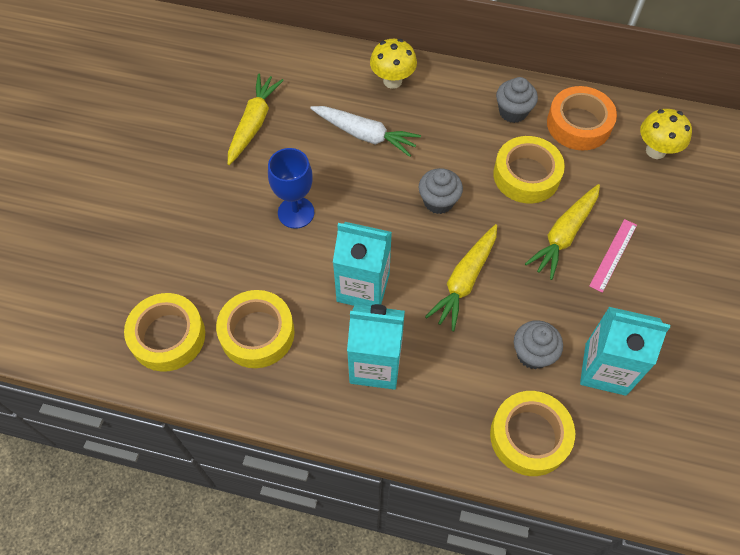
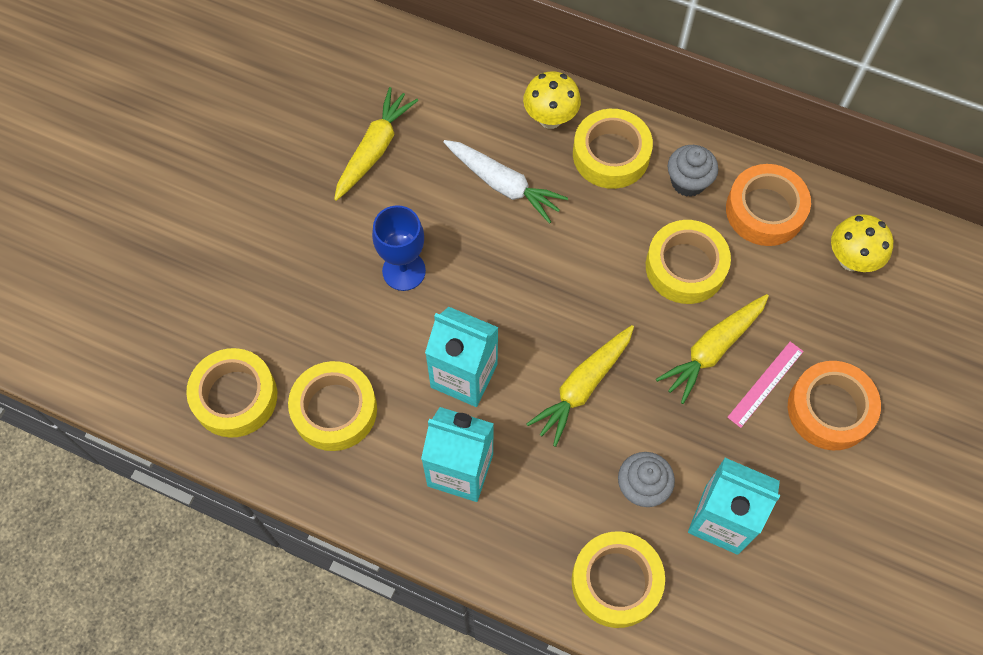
camera: 10 degrees right, 5 degrees up
(438, 201) = (573, 283): grey cupcake -> none
(447, 100) = (611, 154): none -> yellow tape
(670, 266) = (830, 409): none -> orange tape

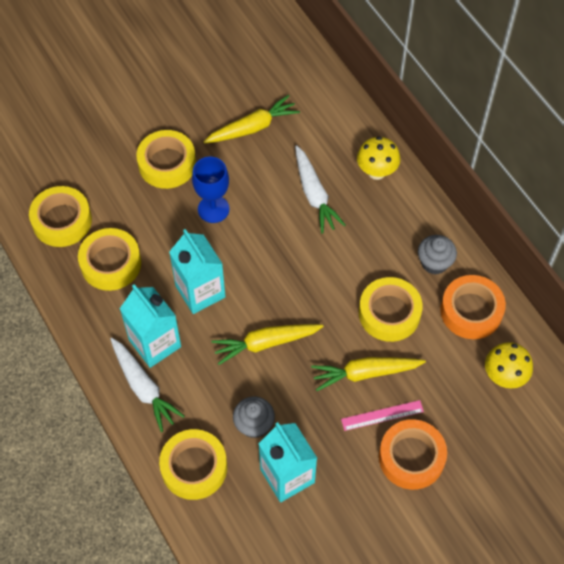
camera: 35 degrees right, 5 degrees down
(487, 529) = (143, 387): none -> white carrot
(611, 154) = (397, 216): yellow tape -> yellow tape (167, 164)

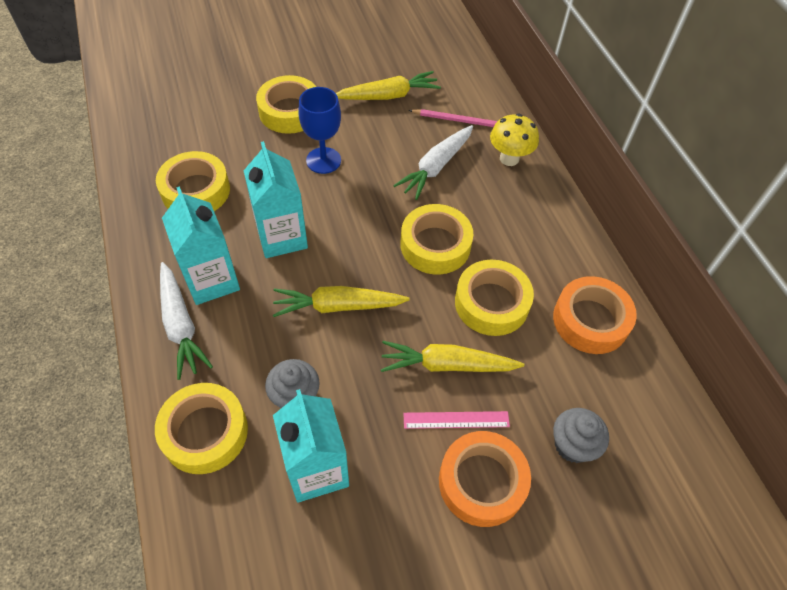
camera: 10 degrees right, 5 degrees down
(62, 221) = (162, 142): yellow tape -> yellow tape (435, 245)
(314, 194) = (436, 167): white carrot -> white carrot turned 45 degrees clockwise
(324, 141) = (459, 120): none -> pink pencil
(434, 263) = (556, 260): grey cupcake -> grey cupcake (572, 445)
(504, 377) = (619, 406): yellow mushroom -> none

